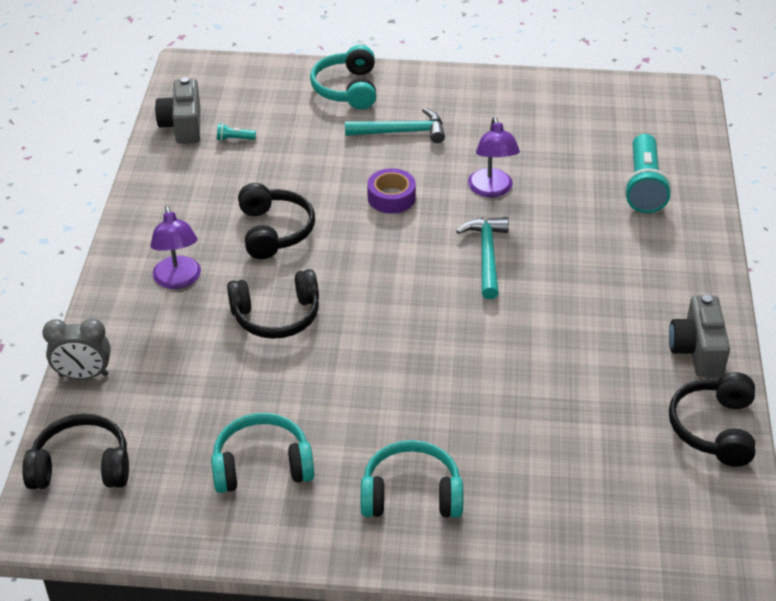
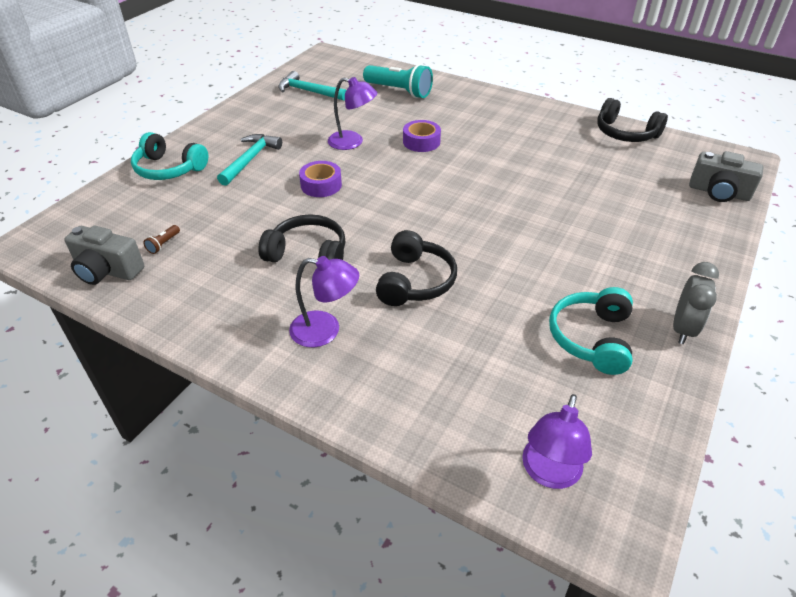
camera: 65 degrees left, 0 degrees up
(81, 466) = (549, 473): black headphones -> purple lamp
(83, 375) = (416, 439): grey clock -> grey clock (682, 329)
(234, 139) = (163, 244): turquoise flashlight -> brown flashlight
(411, 494) = (648, 265): turquoise headphones -> none
(486, 256) = (419, 164): turquoise hammer -> turquoise hammer (309, 91)
(535, 243) = (421, 142): none -> purple tape
(697, 350) = (557, 119): grey camera -> grey camera (718, 192)

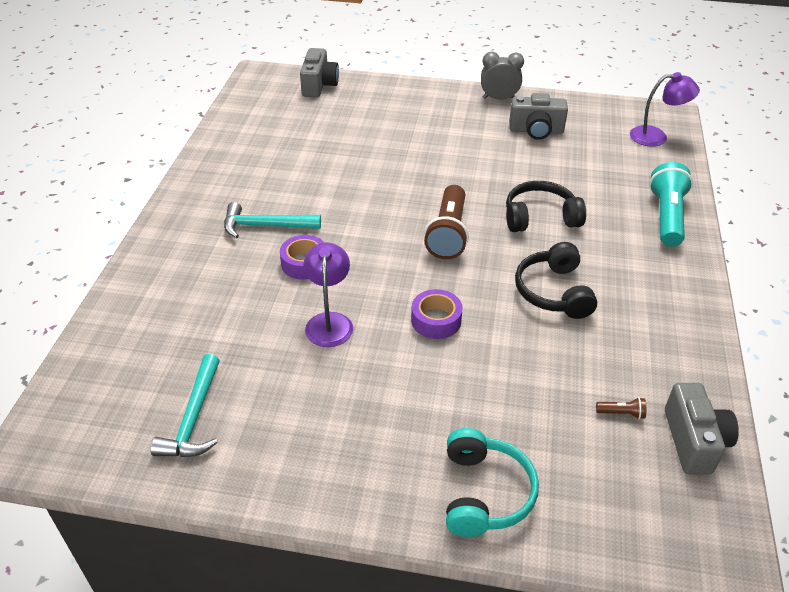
camera: 110 degrees left, 0 degrees up
(250, 160) = (417, 409): turquoise hammer -> turquoise hammer (266, 226)
(325, 330) = (633, 251): purple lamp -> none
(399, 91) = (170, 315): turquoise flashlight -> turquoise flashlight (667, 217)
(420, 216) = (448, 233): none -> brown flashlight
(591, 338) = (536, 130): turquoise headphones -> grey camera
(625, 133) = (231, 131): black headphones -> none

